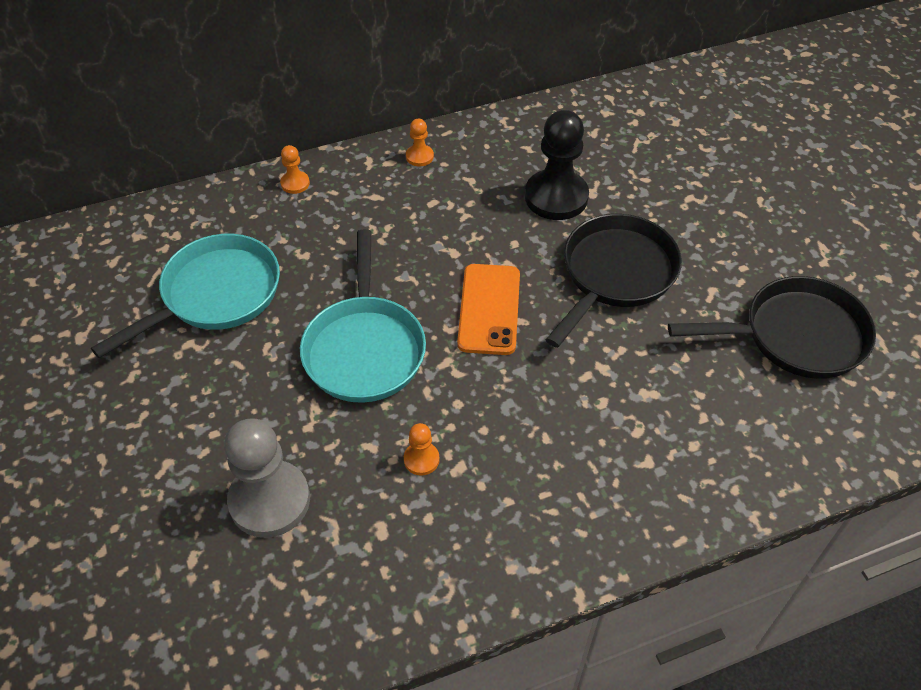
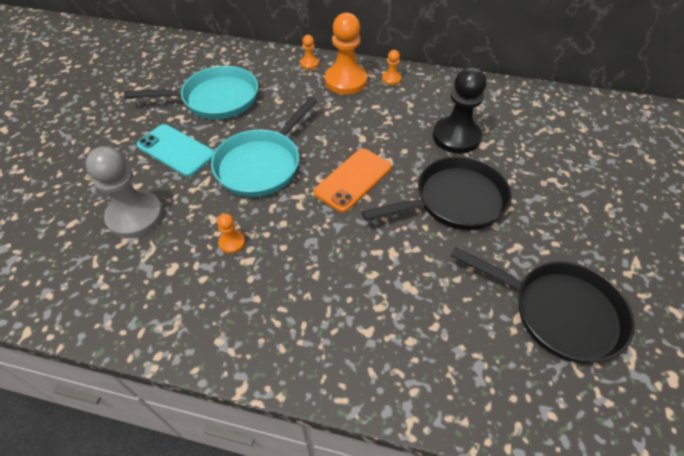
camera: 35 degrees right, 0 degrees up
(233, 391) = (176, 150): none -> turquoise phone
(365, 186) = (345, 81): none -> orange pawn

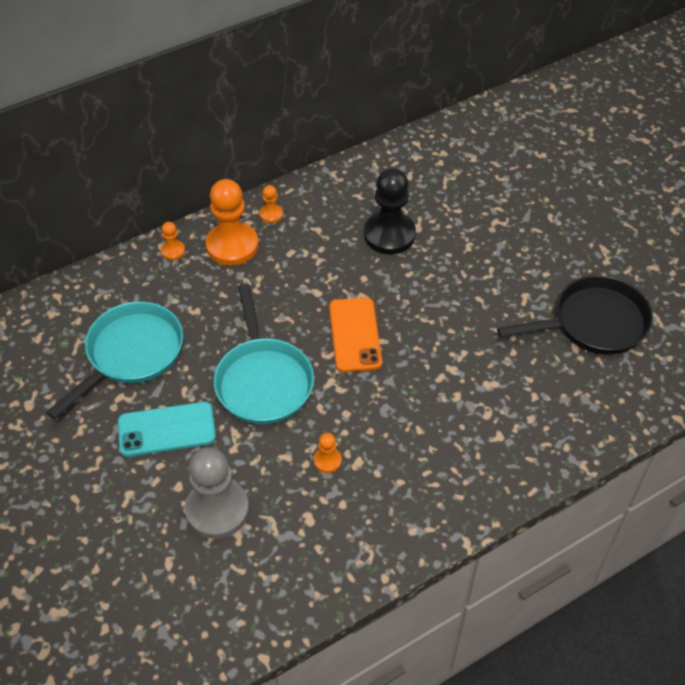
camera: 45 degrees left, 0 degrees up
(454, 201) = (448, 293): black pan -> none

